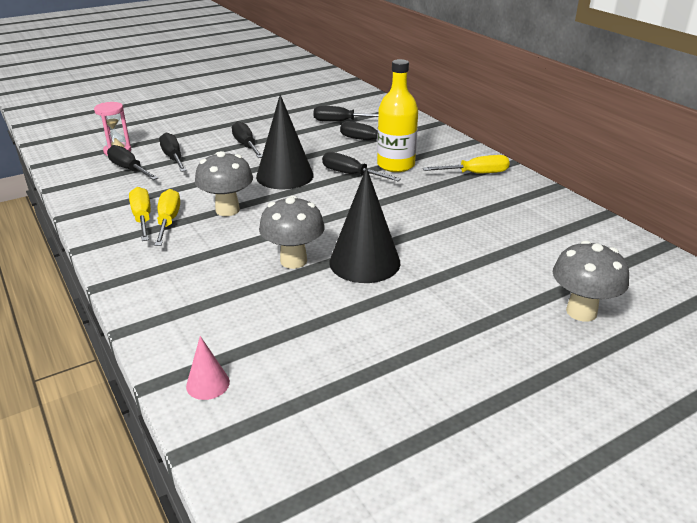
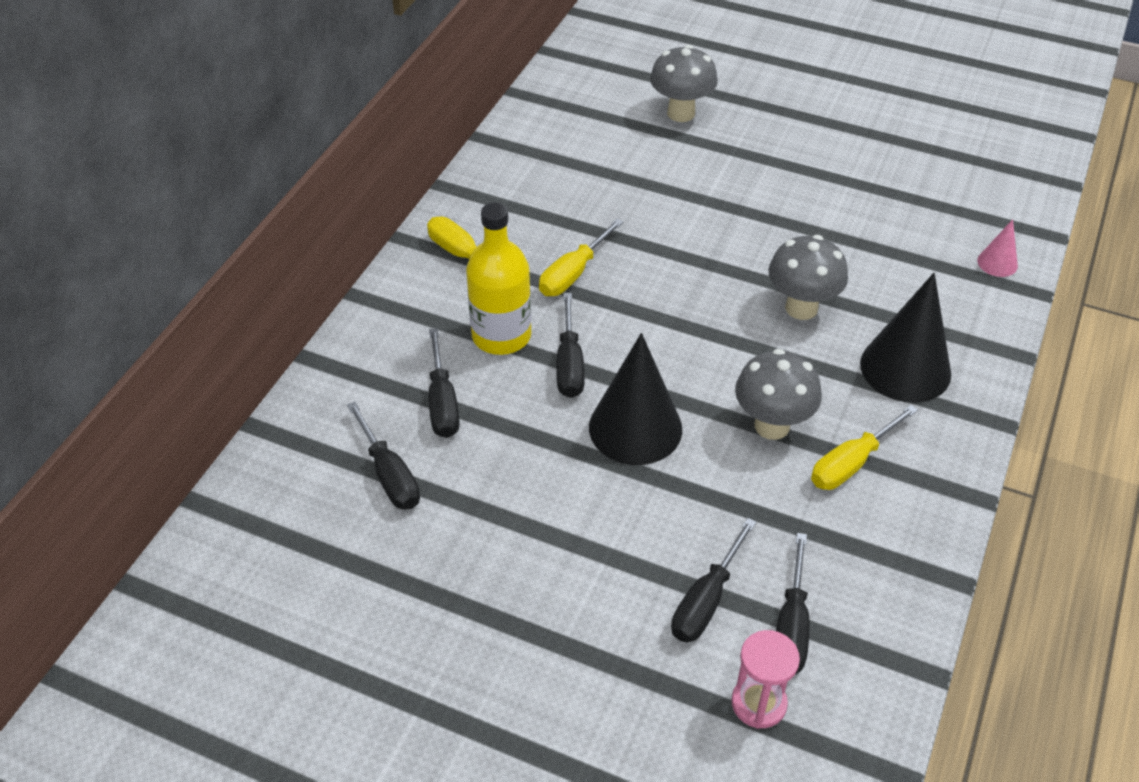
camera: 125 degrees left, 15 degrees up
(142, 218) = (873, 495): yellow screwdriver -> yellow screwdriver (572, 274)
(246, 145) = (582, 539): black screwdriver -> none
(364, 262) = (747, 258): black cone -> black cone (905, 368)

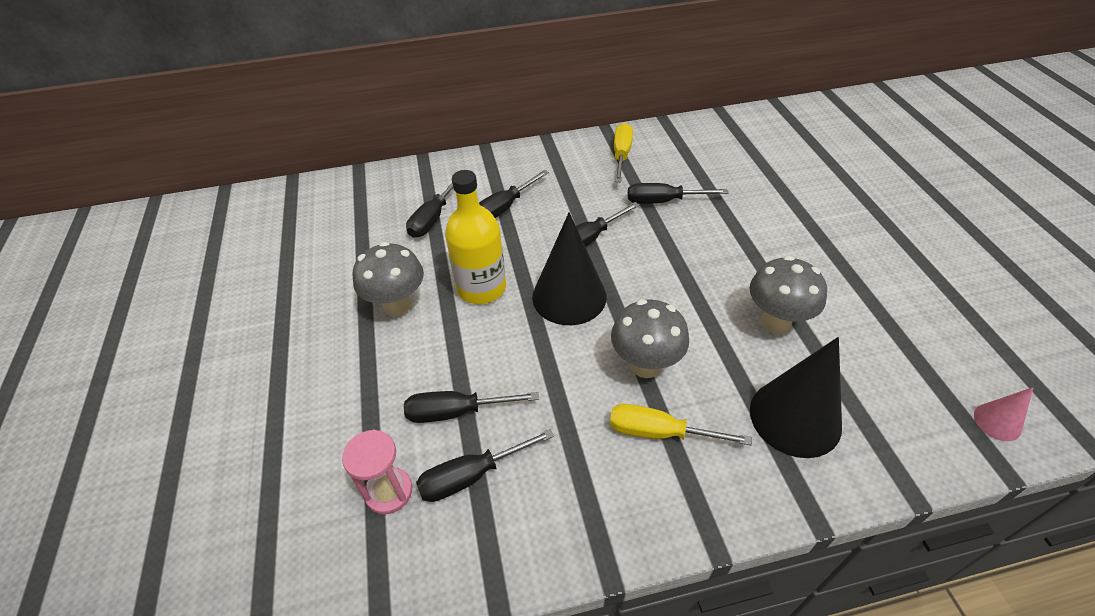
camera: 55 degrees right, 0 degrees up
(501, 336) = (578, 201): yellow bottle -> yellow bottle (481, 288)
(572, 274) = (662, 201): yellow screwdriver -> black screwdriver
(681, 113) = (868, 168): grey mushroom -> grey mushroom (397, 305)

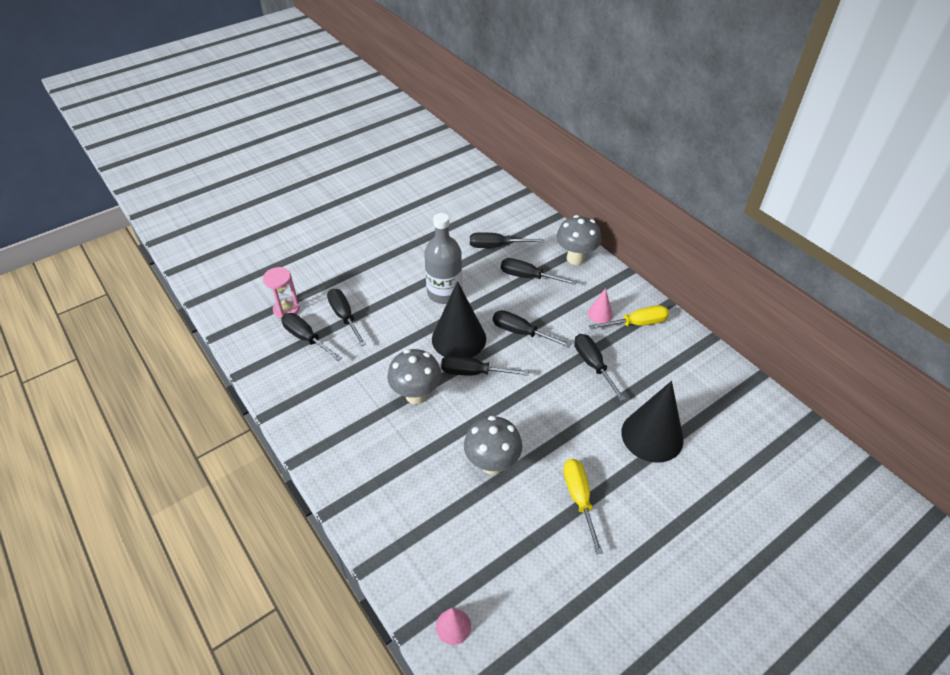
camera: 65 degrees right, 0 degrees up
(397, 305) = (411, 261): grey mushroom -> grey mushroom (575, 258)
(481, 288) = (444, 293): yellow bottle -> grey bottle
(594, 174) = (600, 314): none -> pink cone
(631, 299) = (472, 372): none -> black screwdriver
(658, 432) = (365, 415): yellow screwdriver -> yellow screwdriver (579, 498)
(795, 417) = (405, 488): black cone -> black cone (652, 435)

